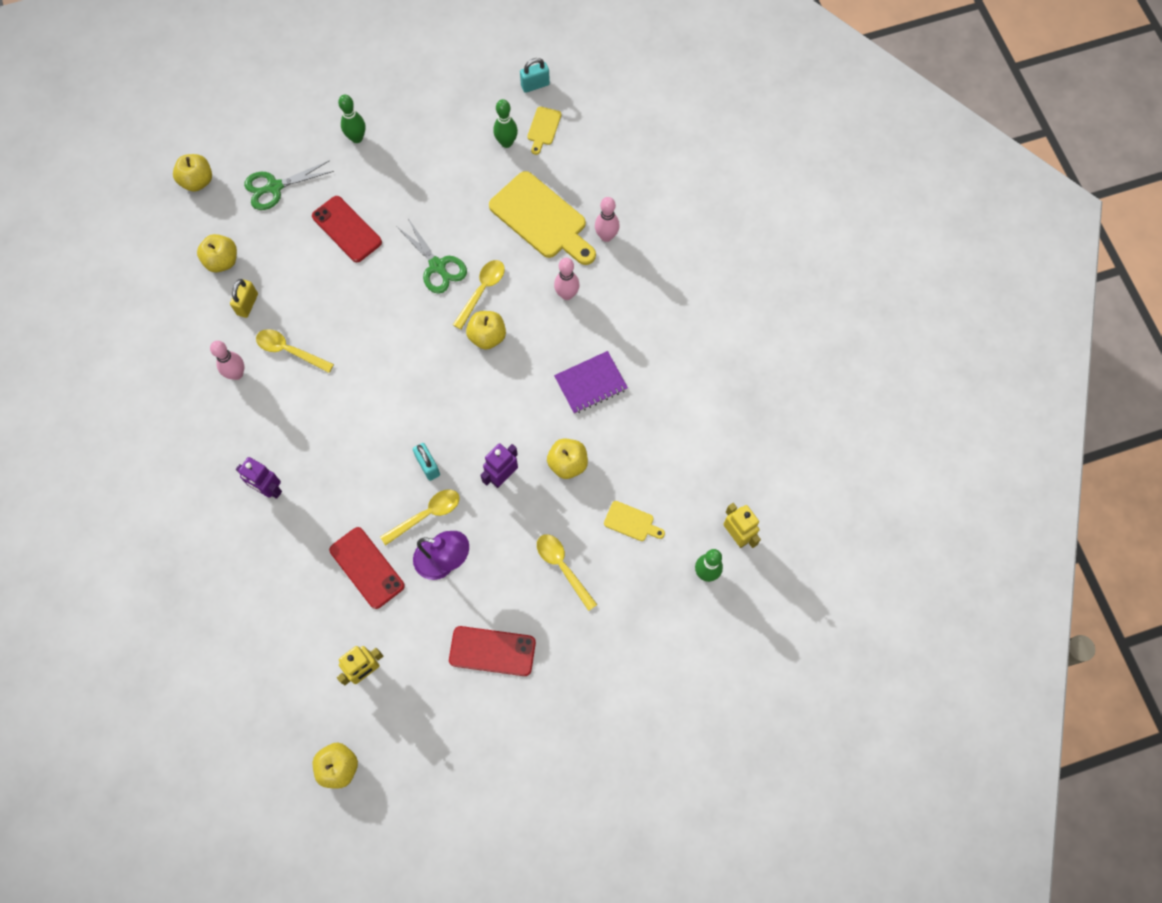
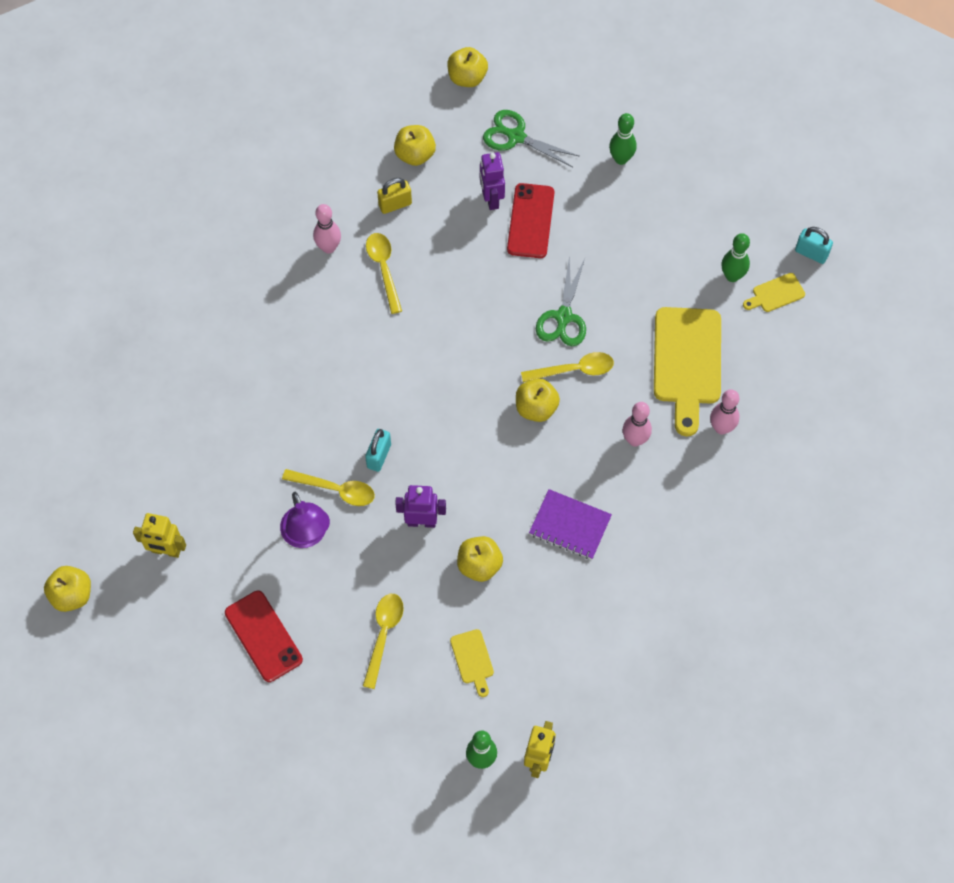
camera: 50 degrees right, 5 degrees down
(269, 489) = (253, 353): purple robot -> purple robot (491, 199)
(367, 568) = (251, 481): red phone -> none

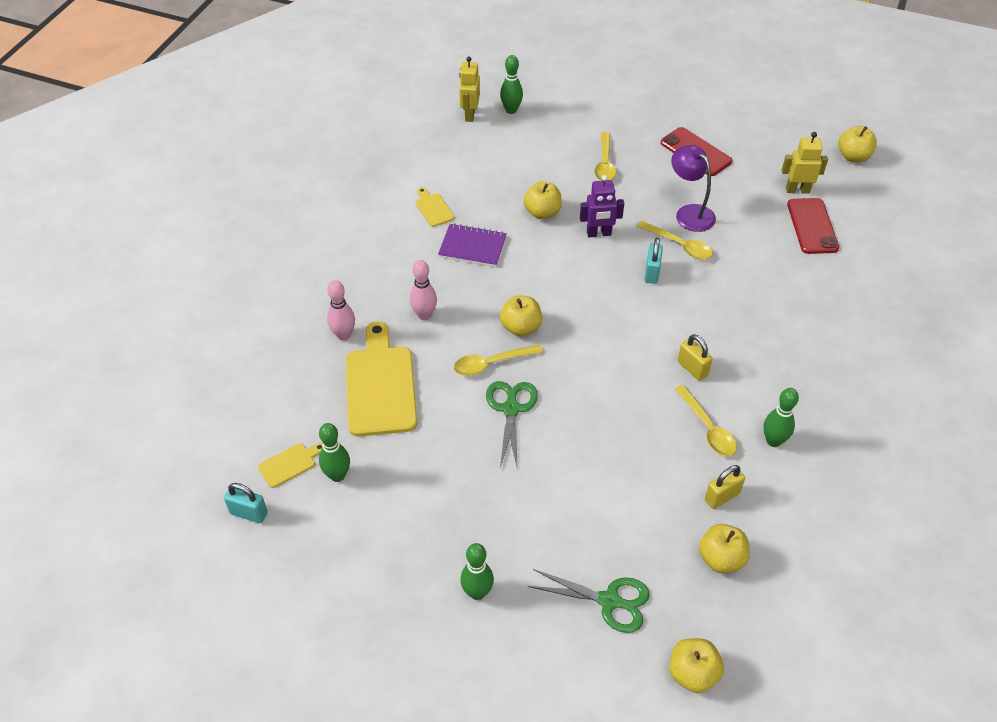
camera: 170 degrees right, 15 degrees down
(328, 247) = (773, 441): pink bowling pin -> green bowling pin
(335, 489) = (679, 245): yellow spoon -> yellow spoon turned 150 degrees counterclockwise
(376, 333) = (692, 368): none -> yellow padlock
(472, 659) = (532, 158): yellow cutting board -> yellow cutting board (433, 208)
(491, 199) = (617, 520): purple robot -> none
(530, 221) = (567, 501): red phone -> red phone (812, 226)

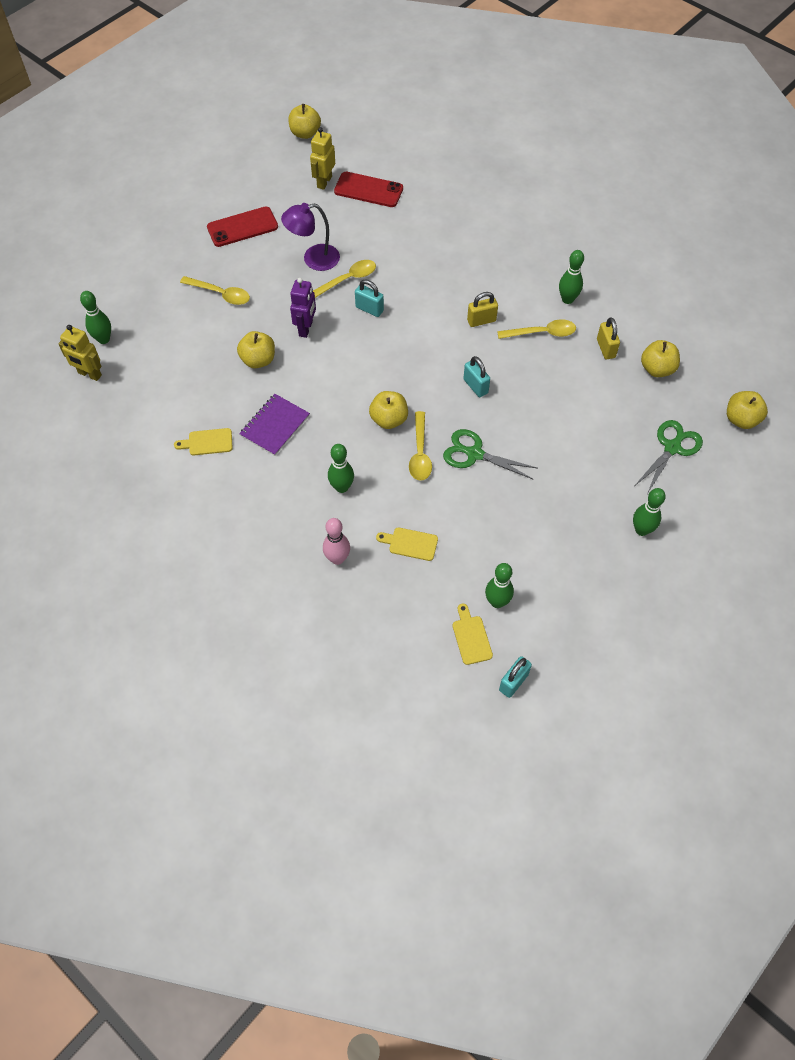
camera: 70 degrees left, 10 degrees up
(380, 385) = (410, 543): yellow cutting board -> yellow cutting board, size x0.46
(424, 315) = (342, 487): pink bowling pin -> green bowling pin
(600, 387) = (475, 386): none -> turquoise padlock

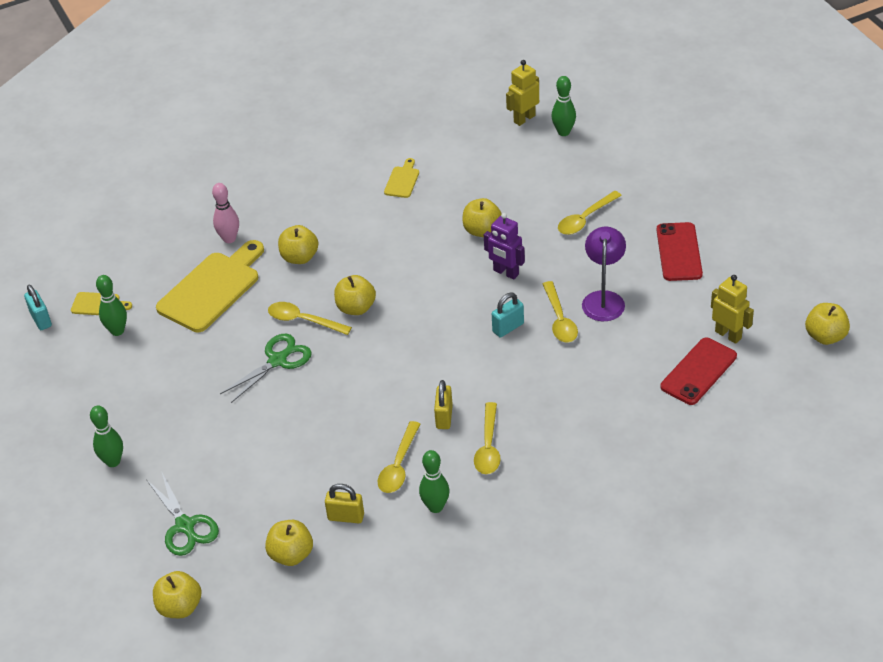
camera: 115 degrees right, 15 degrees down
(275, 426) = (395, 227): purple notebook -> none
(342, 487) = (299, 257): green bowling pin -> yellow apple
(410, 543) = (212, 289): yellow cutting board -> yellow cutting board, size x2.18
(475, 386) = (358, 385): turquoise padlock -> none
(497, 286) = (488, 446): none -> yellow spoon

